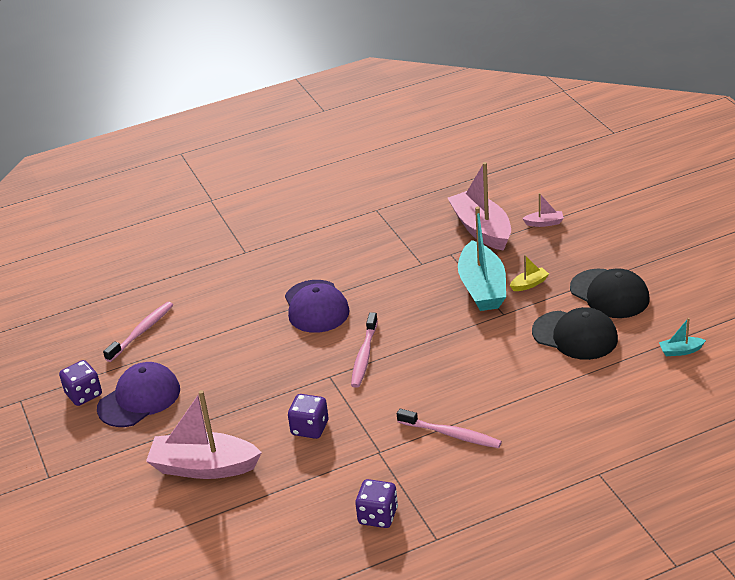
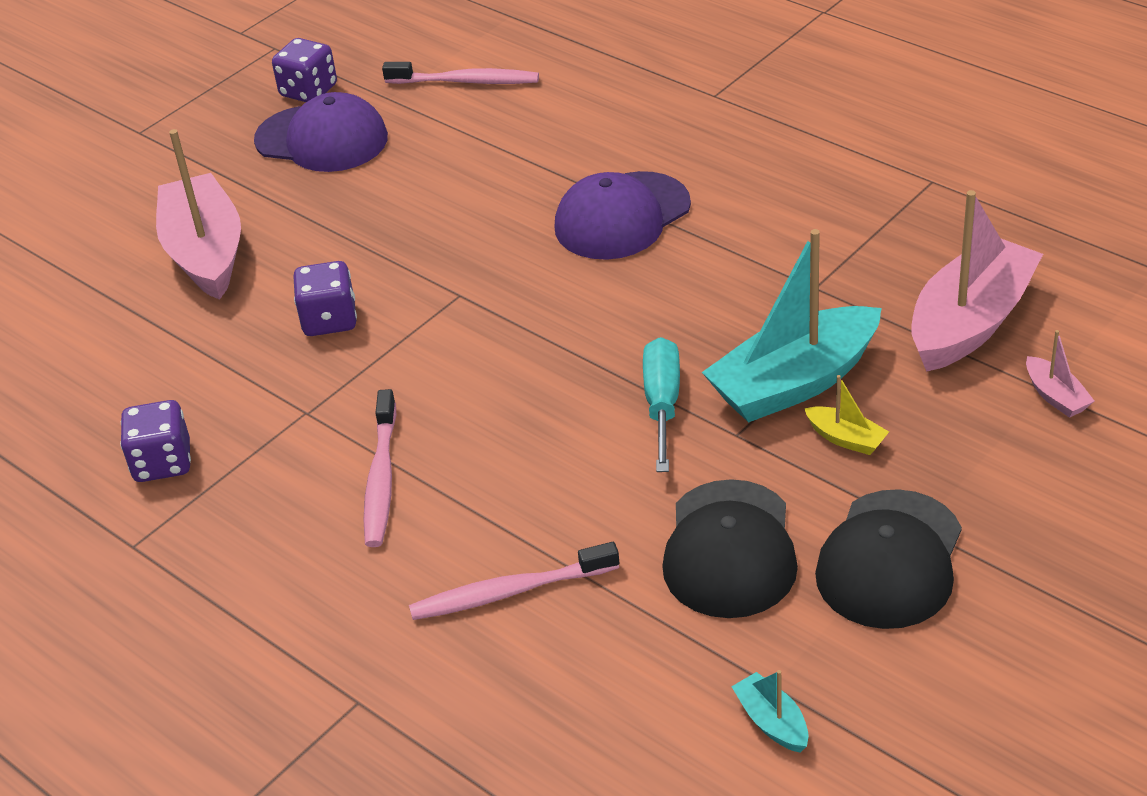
camera: 65 degrees right, 5 degrees up
(364, 356) = (528, 312): pink toothbrush -> pink toothbrush (510, 592)
(467, 330) = (662, 404): none -> turquoise screwdriver

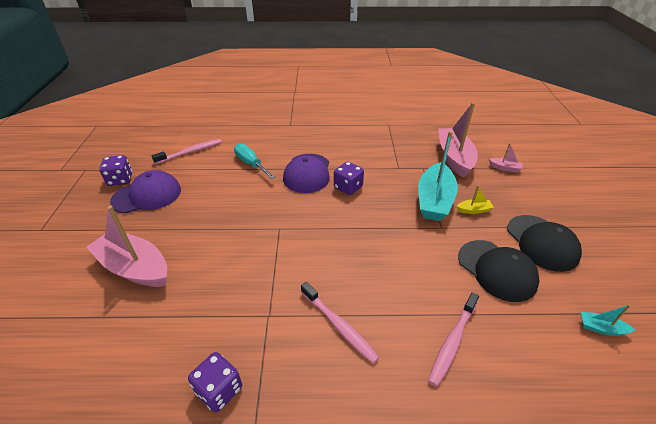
camera: 45 degrees left, 0 degrees up
(329, 320) = (233, 267): purple dice -> purple dice (348, 187)
(662, 404) = (405, 230): turquoise screwdriver -> turquoise screwdriver (251, 164)

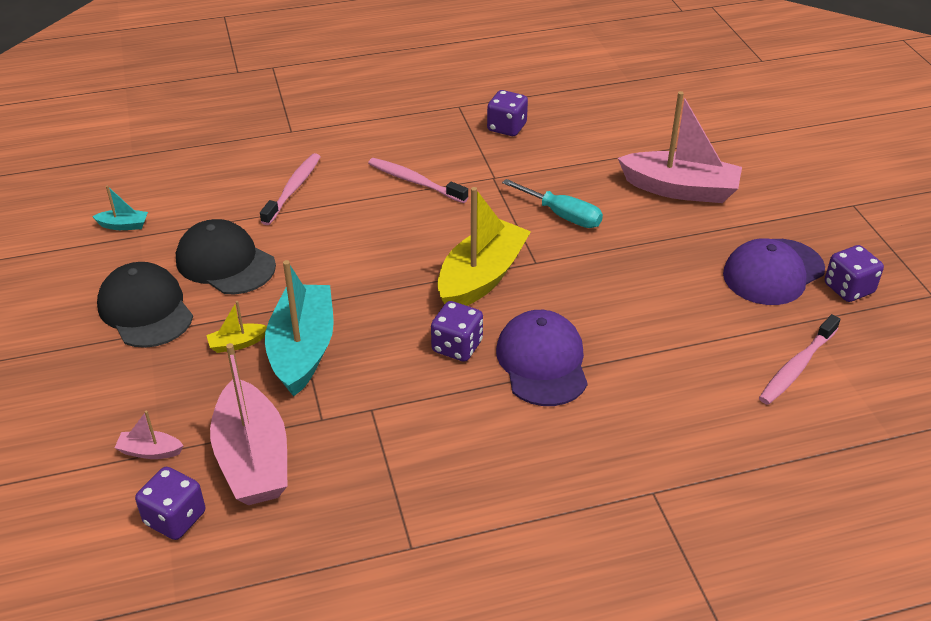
camera: 165 degrees right, 0 degrees up
(251, 164) = (659, 362): turquoise screwdriver -> turquoise screwdriver (562, 215)
(318, 224) = (481, 278): none -> yellow boat
(484, 144) = (175, 518): none -> purple dice

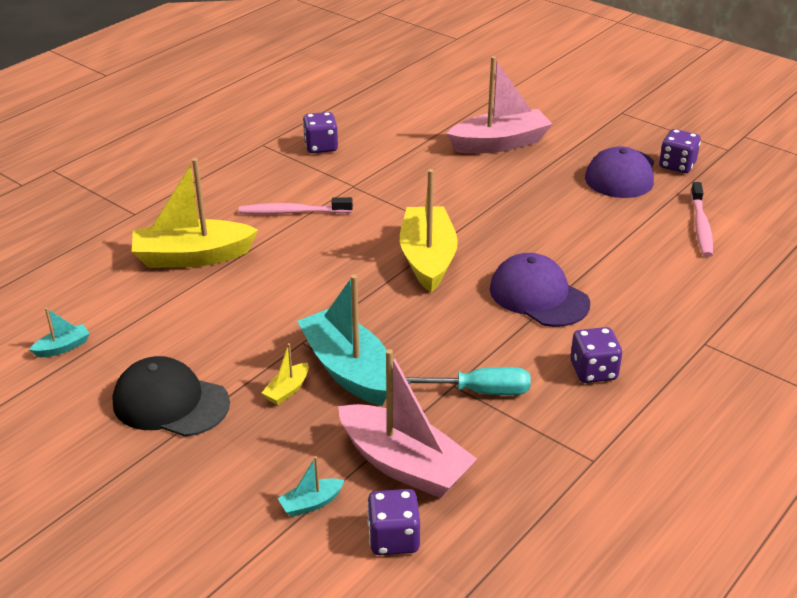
camera: 35 degrees left, 5 degrees down
(150, 451) = (311, 503): pink boat -> turquoise boat
(225, 263) = (200, 336): black cap -> none
(293, 189) = (192, 257): pink toothbrush -> yellow boat
(457, 346) = (466, 313): purple dice -> purple dice (593, 371)
(562, 215) = (437, 192): turquoise screwdriver -> turquoise screwdriver (481, 391)

